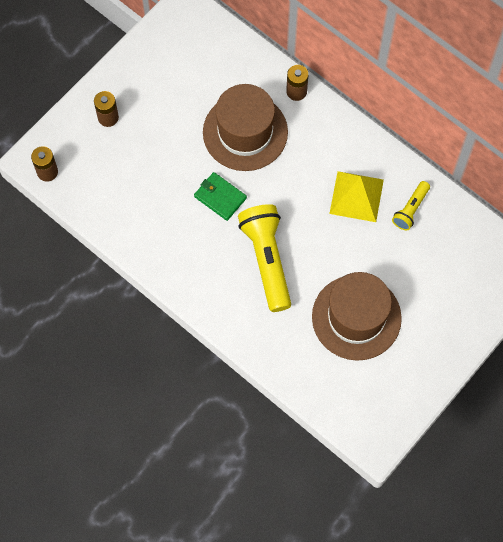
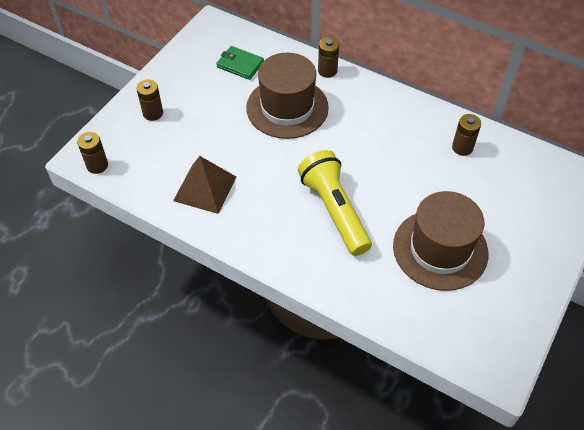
camera: 10 degrees left, 15 degrees down
(148, 215) = (205, 188): none -> brown pyramid
(220, 197) = (275, 163): green wallet -> green wallet (240, 64)
(356, 196) = (407, 144): yellow pyramid -> none
(410, 209) = (462, 147): yellow flashlight -> brown battery

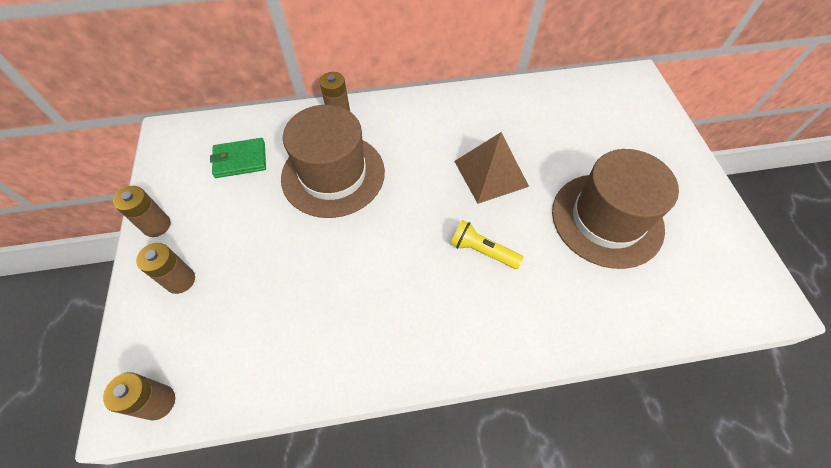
camera: 40 degrees left, 5 degrees up
(205, 188) = (326, 328): brown pyramid -> brown pyramid (491, 173)
(334, 211) = (482, 251): yellow flashlight -> yellow flashlight, size x0.52
(462, 147) = (525, 112): brown battery -> brown battery (157, 225)

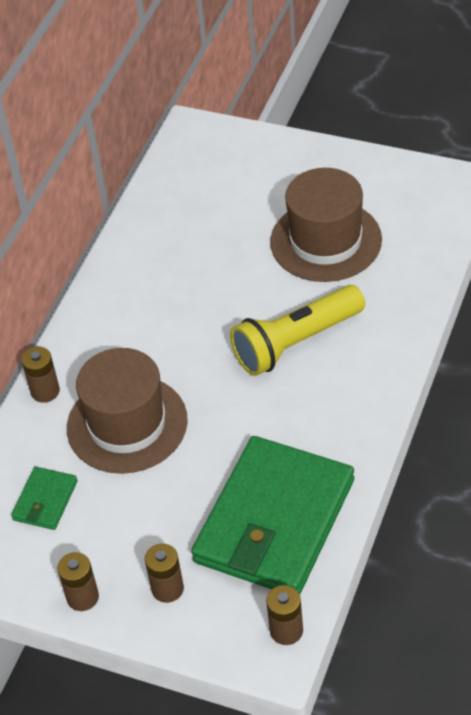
camera: 55 degrees left, 10 degrees down
(279, 330) = (274, 521): none -> green wallet
(482, 251) = (296, 342): yellow flashlight -> yellow flashlight, size x1.93
(491, 173) = (219, 298): brown pyramid -> none

